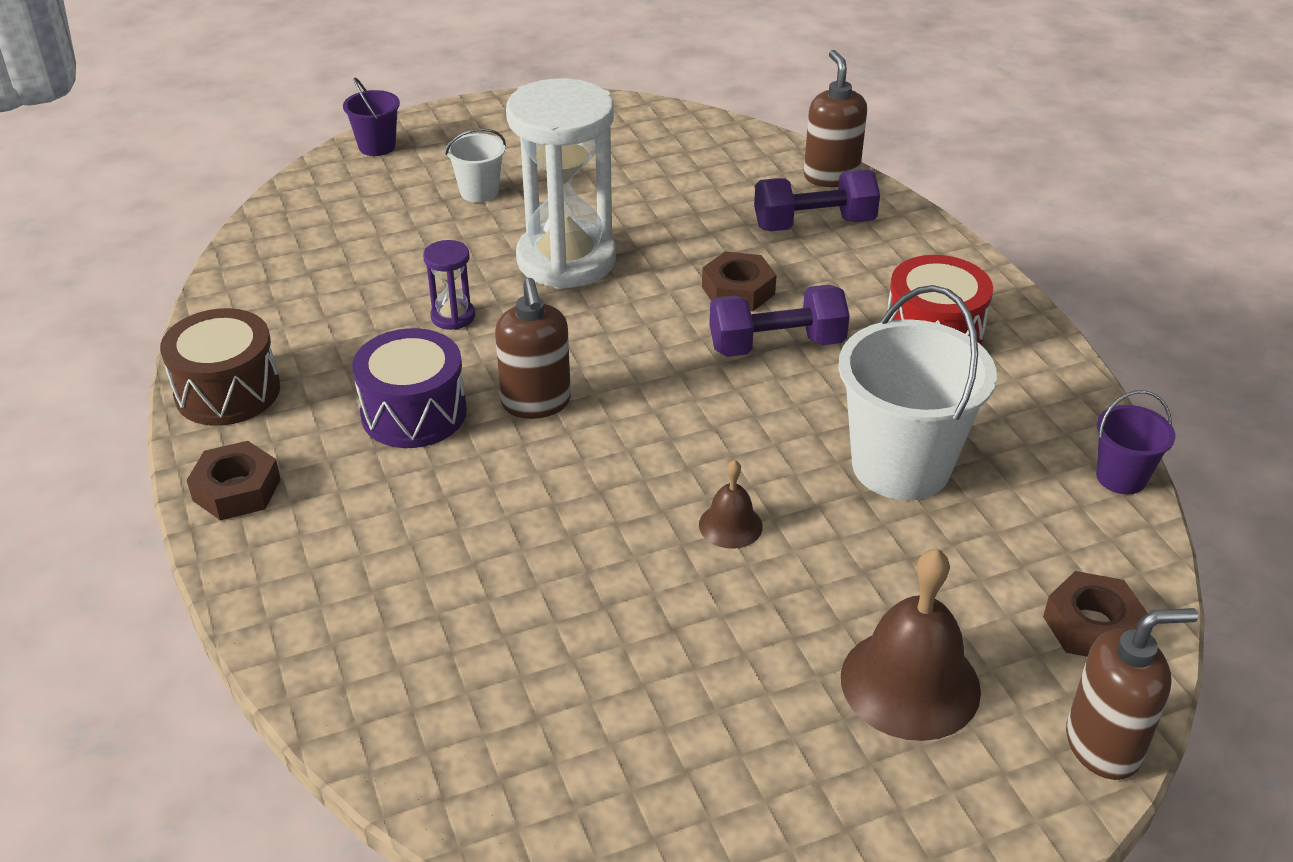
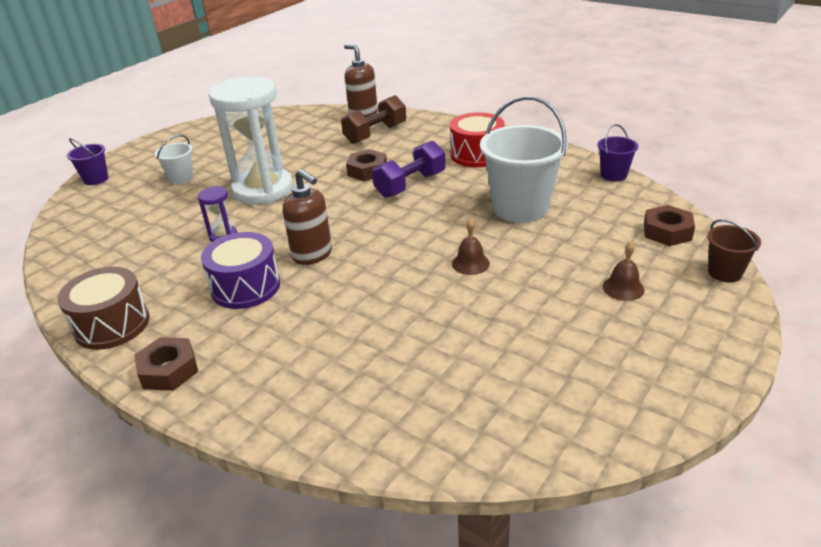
camera: 30 degrees left, 5 degrees down
(814, 224) = (375, 134): purple dumbbell -> brown dumbbell
(910, 683) = (623, 288): brown bell -> brown bell, size x0.51
(1103, 745) = (725, 272): brown soap dispenser -> brown bucket

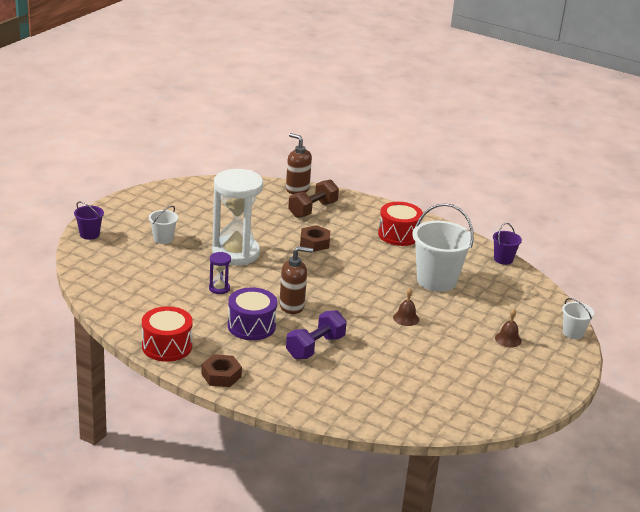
camera: 10 degrees left, 5 degrees down
(112, 325) = (167, 346): brown drum -> red drum
(312, 255) = (292, 306): brown soap dispenser -> brown soap dispenser turned 45 degrees counterclockwise
(410, 185) = (351, 257): purple dumbbell -> purple dumbbell (315, 347)
(667, 232) = (538, 304): brown nut -> none
(725, 272) = (573, 333): brown bucket -> white bucket

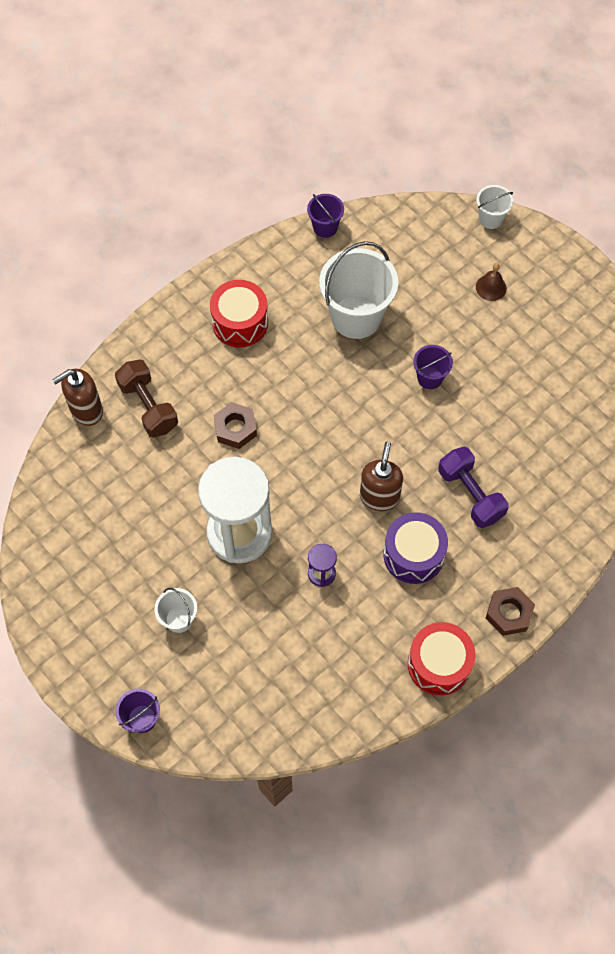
camera: 70 degrees left, 35 degrees up
(406, 318) = (430, 378): brown bell -> purple bucket

